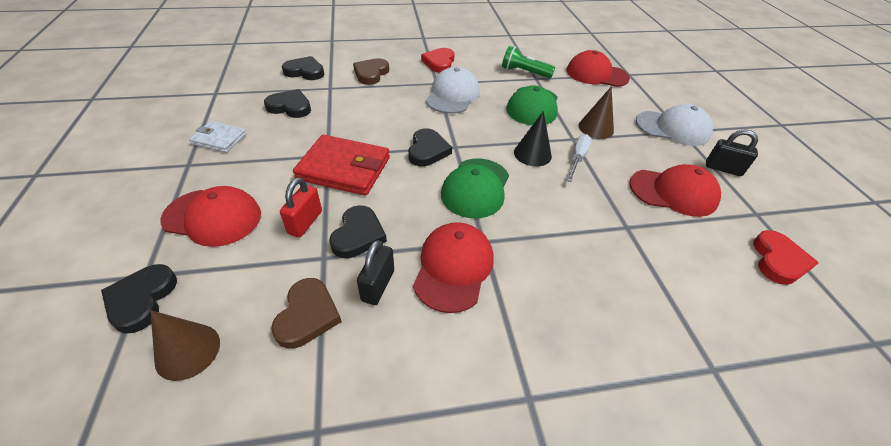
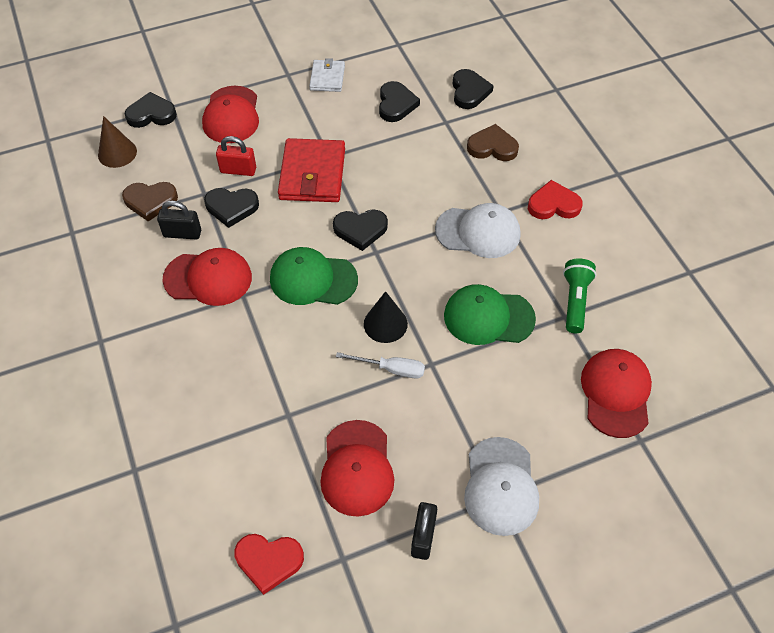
camera: 80 degrees right, 10 degrees up
(596, 128) = (464, 389): brown cone -> none

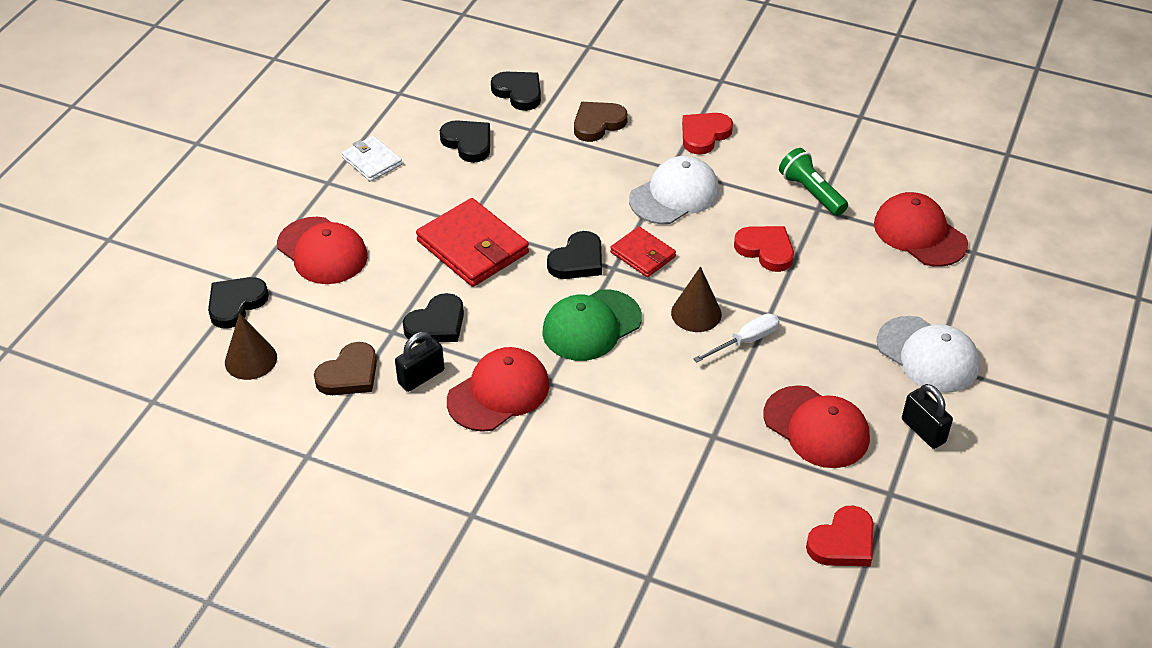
camera: 45 degrees left, 10 degrees down
(238, 170) = (398, 291): red padlock -> none
(385, 324) = (696, 313): black cone -> brown cone
(404, 257) = (643, 254): none -> red wallet
(488, 317) = (766, 250): green cap -> red heart

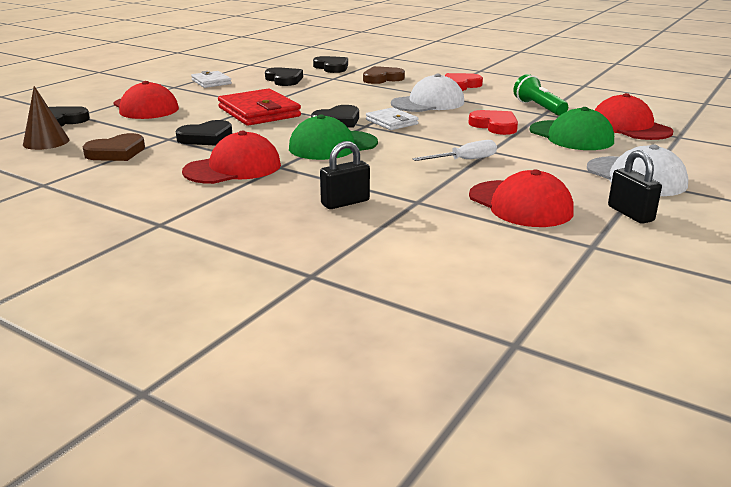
camera: 10 degrees right, 20 degrees down
(421, 377) = (174, 157): black padlock -> black padlock (345, 202)
(643, 254) = (391, 122): red wallet -> white wallet
(696, 313) = (425, 146): brown cone -> none
(843, 542) = (535, 271): red heart -> none
(855, 266) = (571, 136): none -> green cap

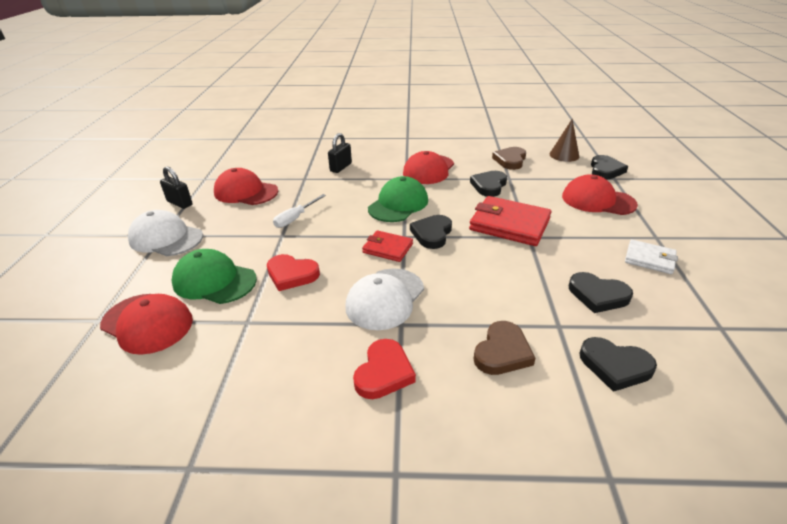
camera: 150 degrees right, 10 degrees up
(391, 122) = (387, 248): white wallet -> red wallet
(539, 108) = (255, 336): green flashlight -> none

